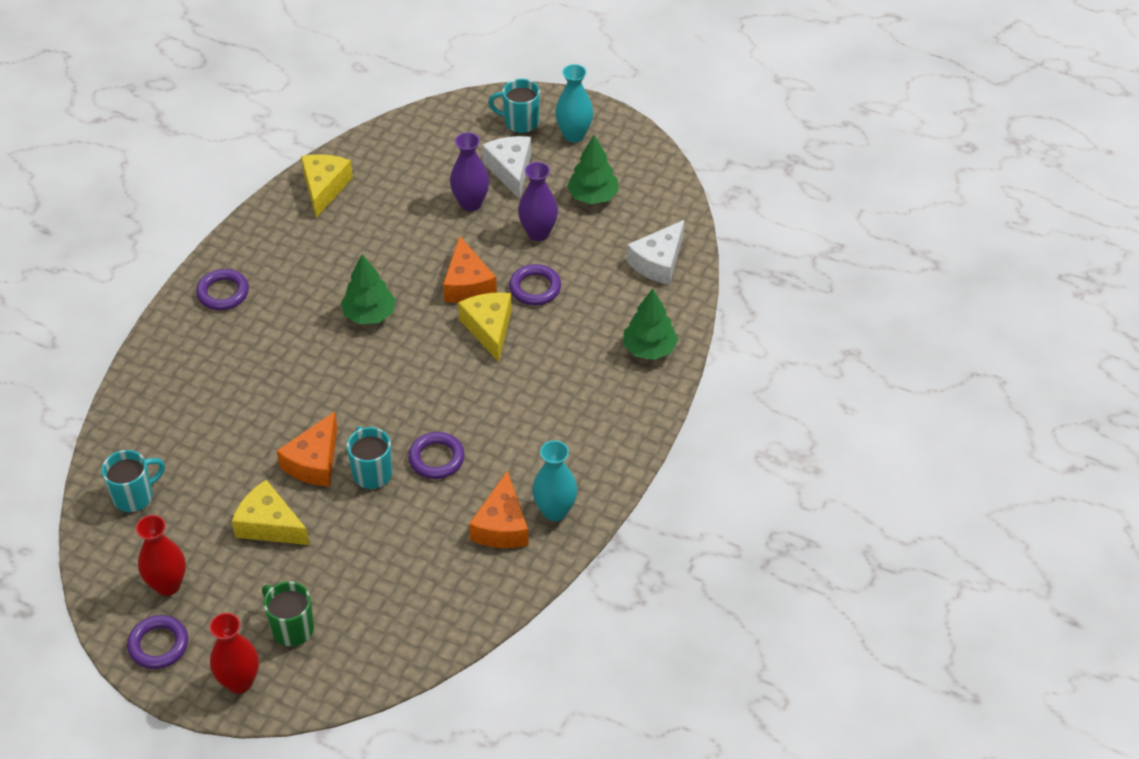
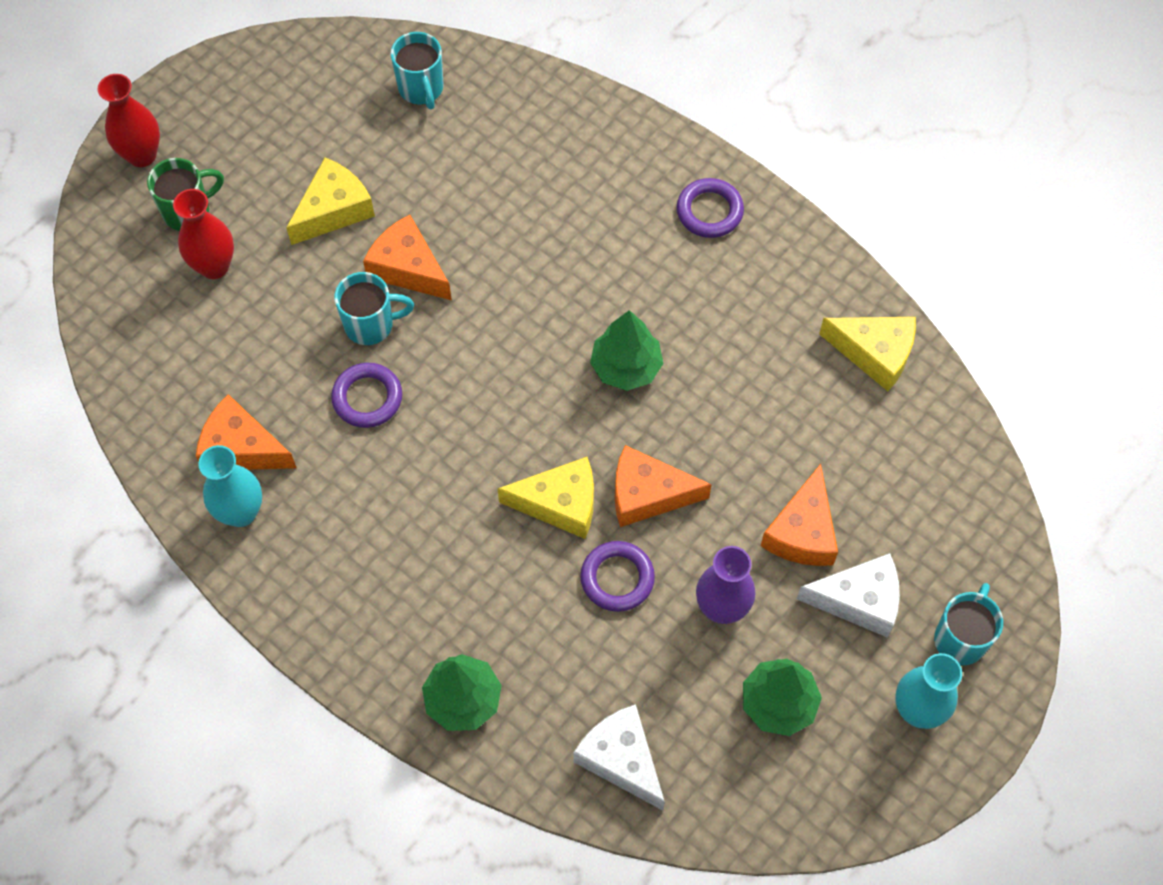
camera: 105 degrees right, 15 degrees up
(158, 645) = (217, 90): purple ring -> none
(168, 585) = (290, 106): red vase -> red vase (214, 266)
(470, 203) = (802, 532): purple vase -> orange cheese

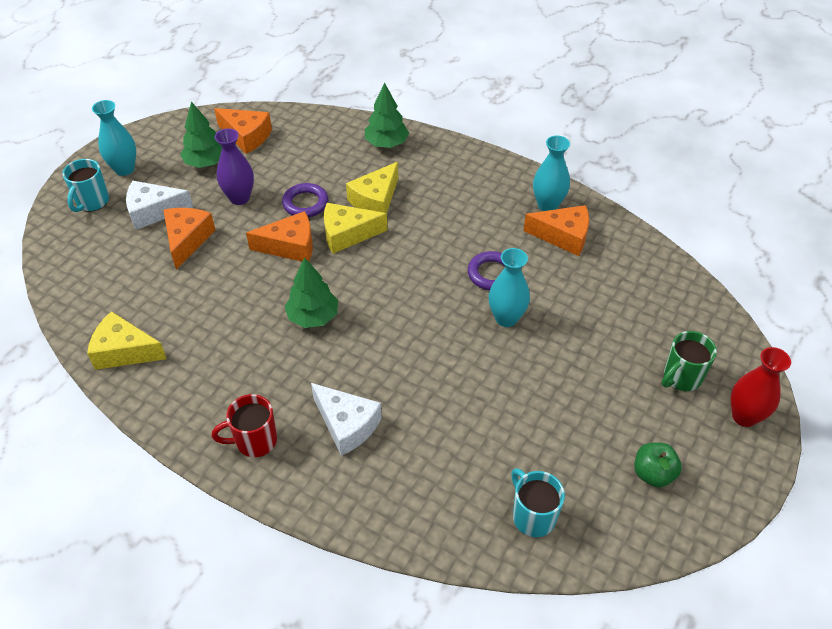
camera: 170 degrees right, 15 degrees down
(214, 266) = (639, 341): red vase -> none
(277, 110) = (653, 474): none -> green apple
(334, 210) = (567, 395): yellow cheese -> yellow cheese (375, 200)
(371, 325) = (506, 318): turquoise mug -> turquoise vase
(408, 268) = (492, 360): orange cheese -> orange cheese (246, 136)
(621, 759) = (294, 132): white cheese -> white cheese (347, 425)
(709, 211) = (254, 441): purple ring -> red mug

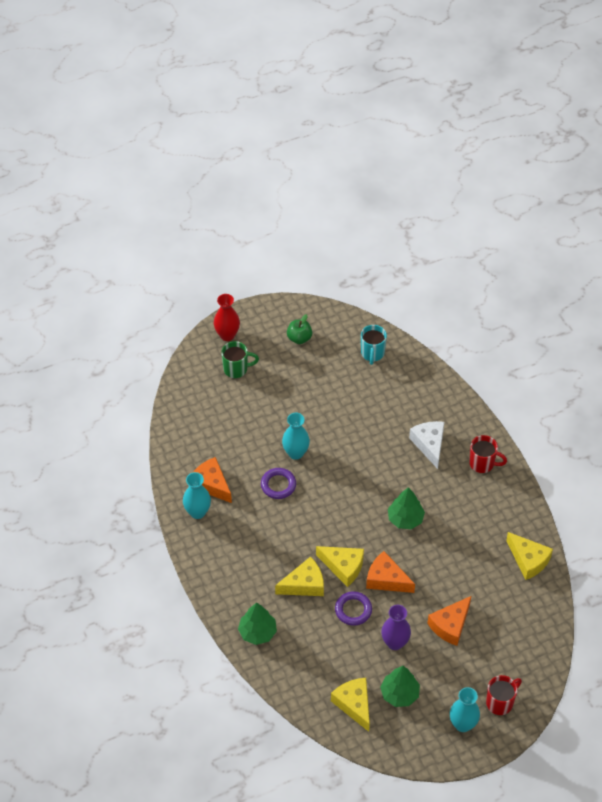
camera: 145 degrees left, 5 degrees up
(92, 202) = (500, 702): turquoise mug -> red mug
(153, 211) = (461, 666): white cheese -> none
(246, 136) = (354, 704): orange cheese -> yellow cheese

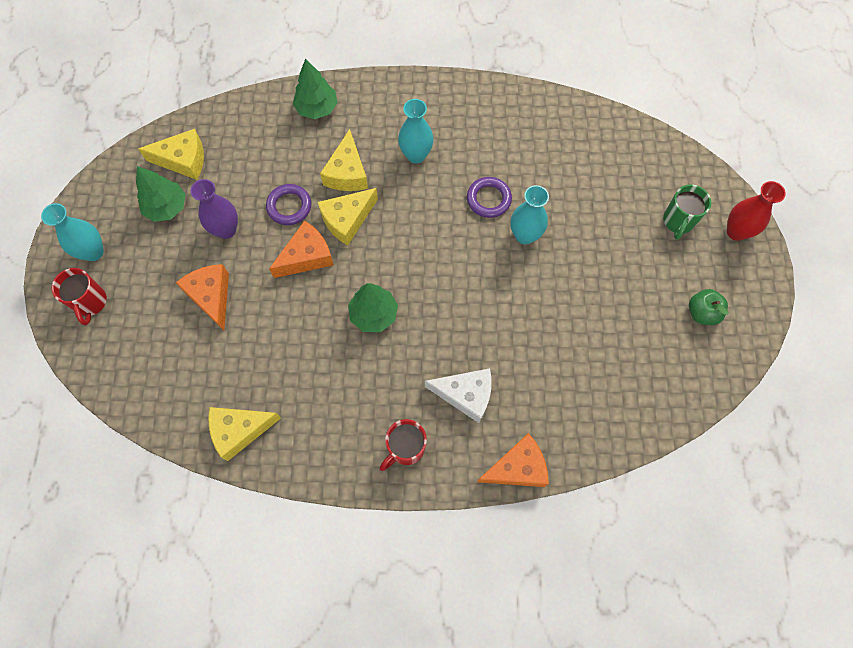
camera: 115 degrees right, 15 degrees up
(197, 512) = (491, 109): turquoise vase -> turquoise vase (416, 155)
(211, 484) = (522, 134): orange cheese -> orange cheese (517, 468)
(372, 353) = (642, 392): turquoise mug -> none

